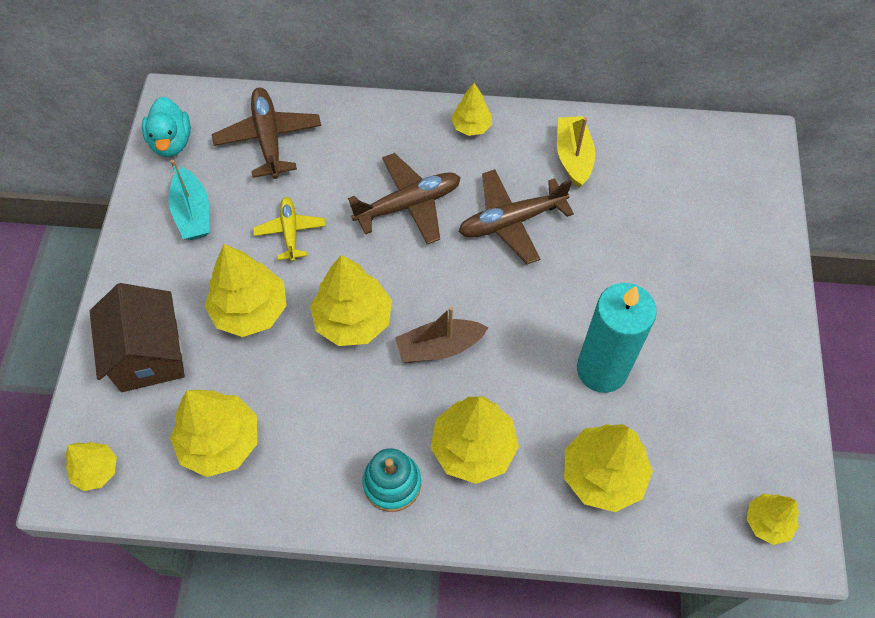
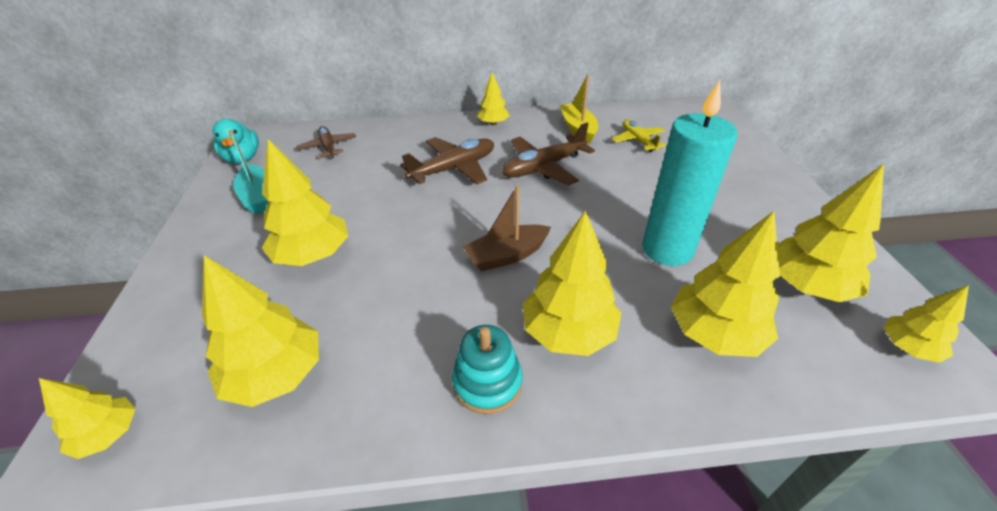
camera: 10 degrees left, 20 degrees down
(149, 355) = (199, 306): brown house -> none
(268, 138) = (328, 147): brown plane -> brown plane, size x0.63
(290, 232) = (350, 197): yellow plane -> yellow plane (638, 140)
(353, 319) = (417, 247): yellow tree -> yellow tree (807, 285)

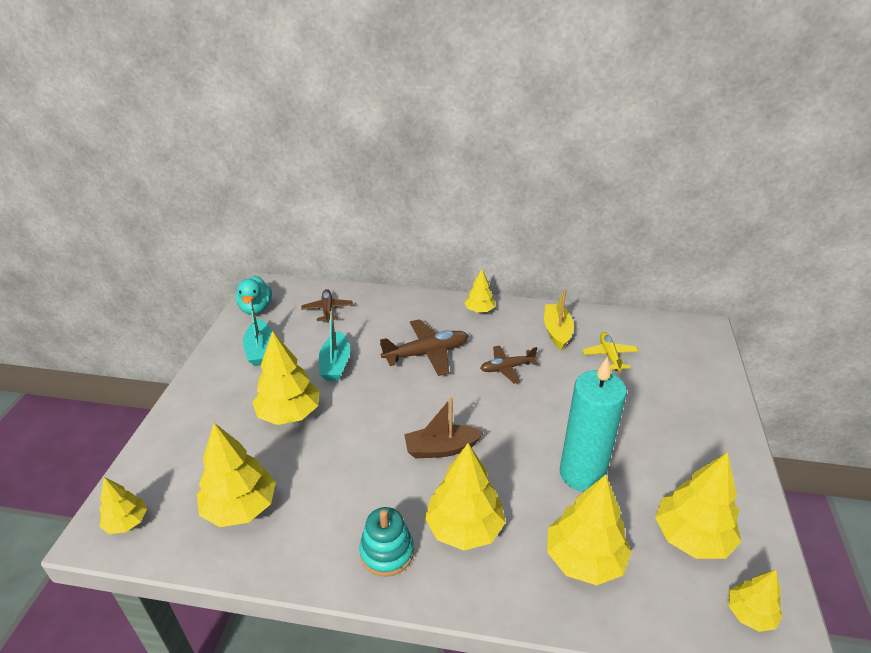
camera: 15 degrees right, 5 degrees down
(354, 195) = (335, 364): none -> turquoise boat
(543, 167) = (507, 368): brown plane -> brown plane, size x0.63

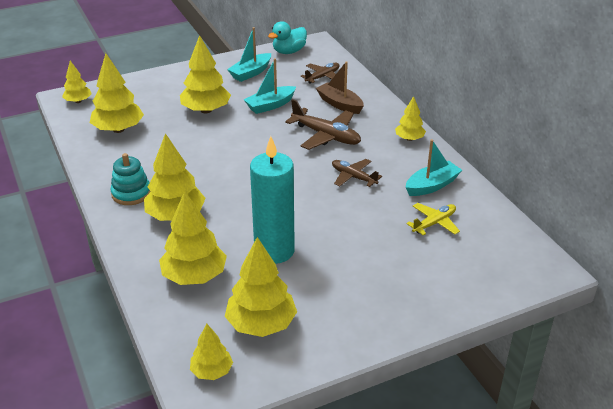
camera: 55 degrees right, 0 degrees up
(441, 449) = (236, 180): brown boat -> brown boat (340, 104)
(557, 331) = (432, 185): yellow boat -> turquoise boat

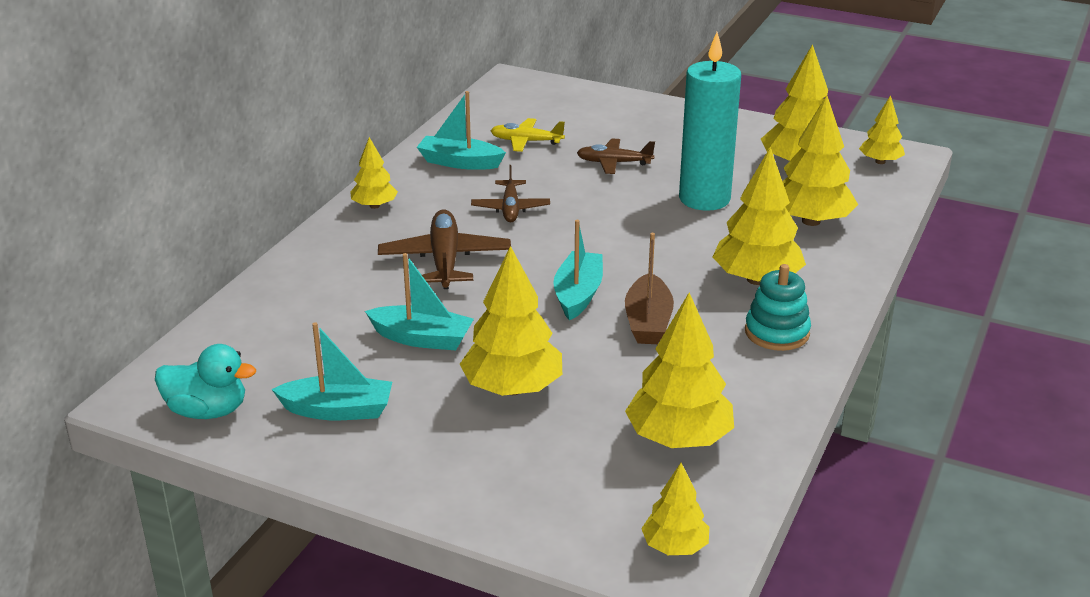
camera: 130 degrees left, 5 degrees down
(244, 156) = (578, 294): none -> turquoise boat
(322, 77) = (271, 334): brown plane -> brown plane (613, 163)
(340, 104) = (345, 285): brown boat -> brown boat (648, 322)

